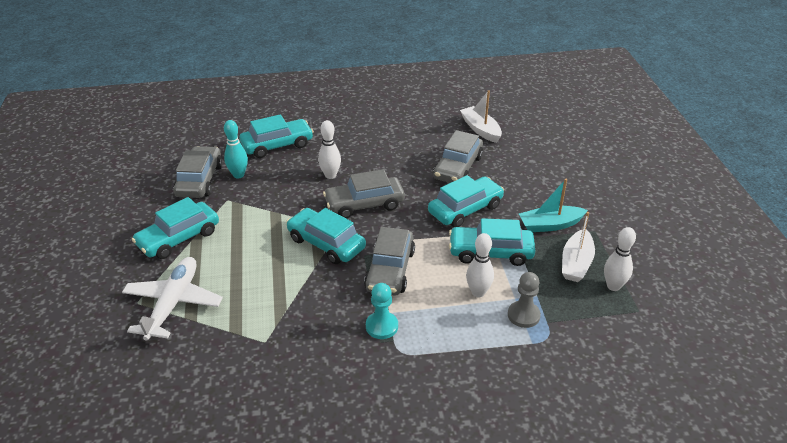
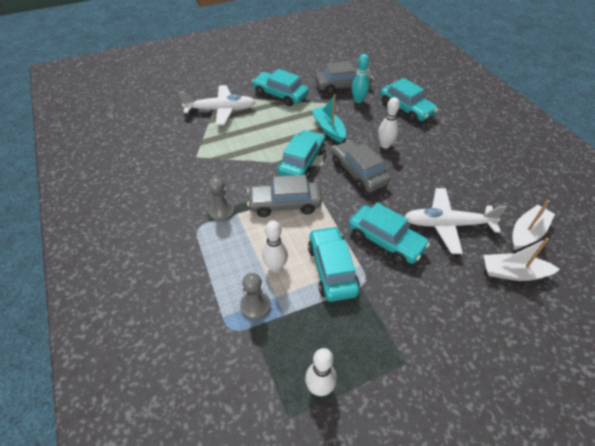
camera: 75 degrees right, 10 degrees up
(382, 326) = (222, 212): turquoise pawn -> grey pawn
(458, 167) = (447, 224): grey car -> white plane
(550, 225) = (395, 316): turquoise boat -> turquoise boat (328, 129)
(576, 263) = (344, 346): white boat -> white boat (513, 273)

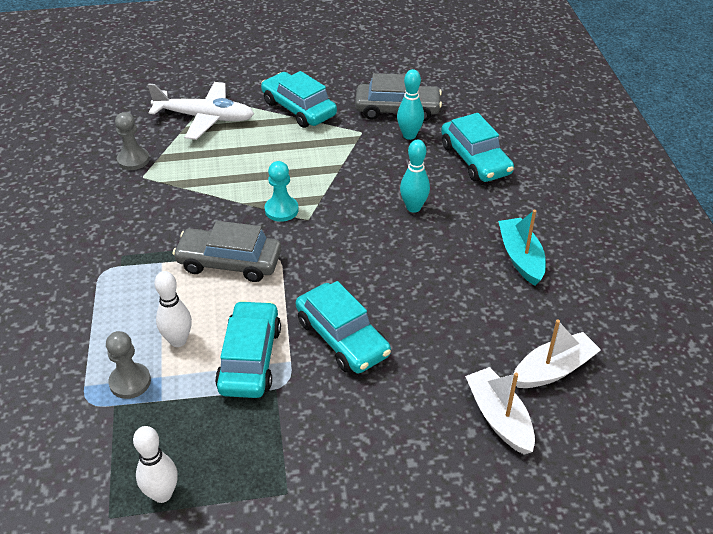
camera: 15 degrees right, 5 degrees down
(222, 212) = (142, 256): grey pawn -> grey pawn (133, 160)
(302, 162) = (281, 210): turquoise car -> turquoise pawn
(328, 129) = (343, 170): turquoise boat -> turquoise boat (521, 257)
(358, 172) = (354, 239): grey car -> none
(385, 145) = (413, 207): white bowling pin -> turquoise bowling pin
(447, 224) = (442, 335): white plane -> none
(513, 273) = (499, 417): white boat -> white boat turned 45 degrees clockwise

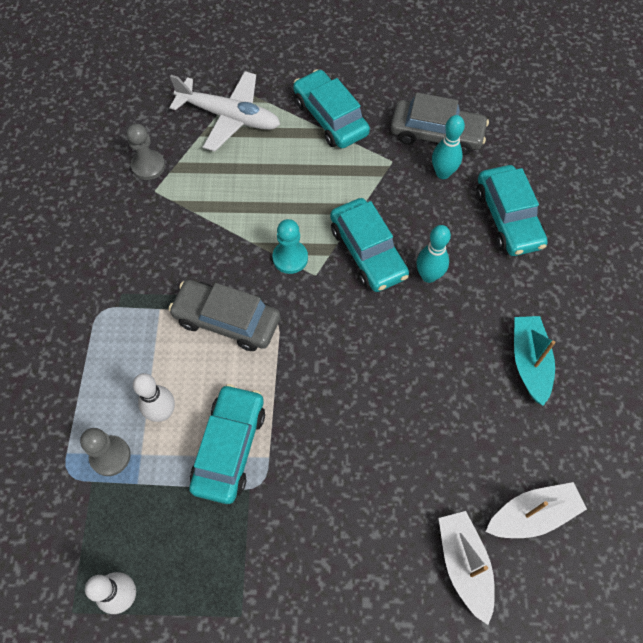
camera: 10 degrees right, 20 degrees up
(342, 337) = (325, 437): turquoise car -> turquoise car (368, 252)

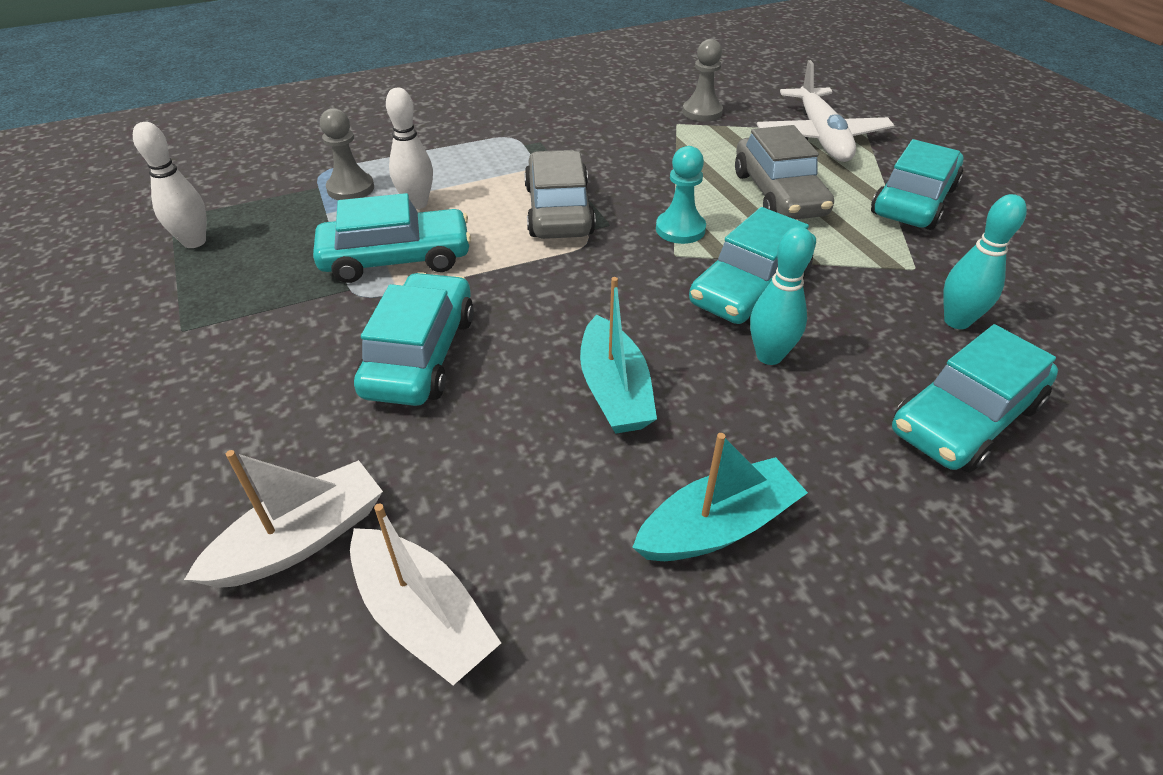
camera: 65 degrees right, 20 degrees down
(342, 461) = (420, 354): none -> turquoise car
(421, 366) = (614, 390): none -> turquoise boat
(436, 134) = (1014, 296): grey car -> grey car (778, 194)

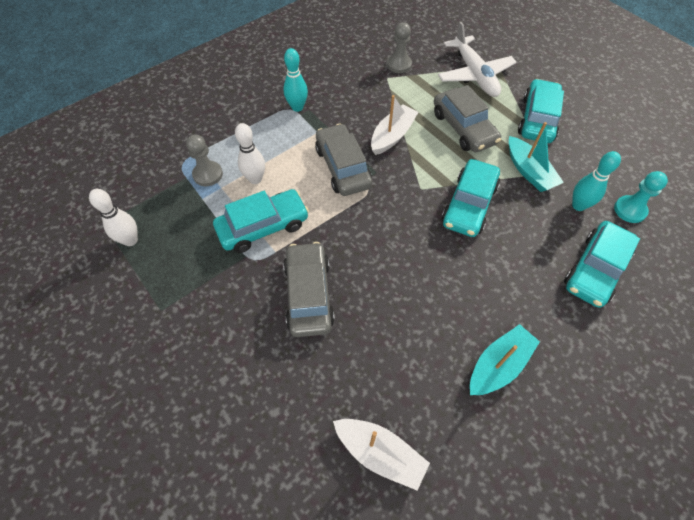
camera: 15 degrees left, 15 degrees up
(301, 540) = (300, 428): white boat -> white boat (392, 136)
(420, 354) = (309, 294): turquoise car -> grey car
(614, 390) = (421, 294): turquoise boat -> turquoise boat (529, 171)
(680, 229) = (417, 168): turquoise pawn -> turquoise pawn (630, 210)
(769, 356) = (492, 251): turquoise bowling pin -> turquoise bowling pin (297, 107)

